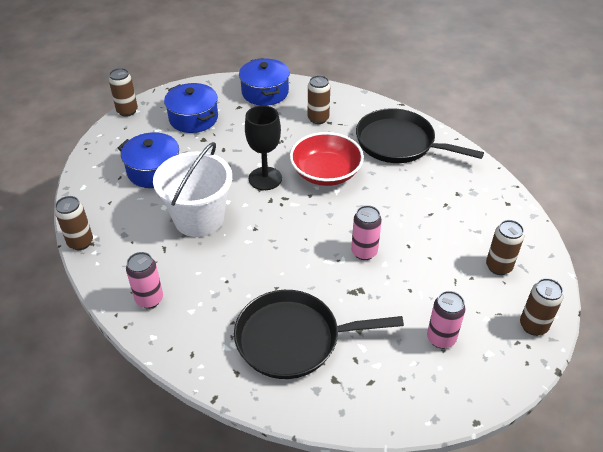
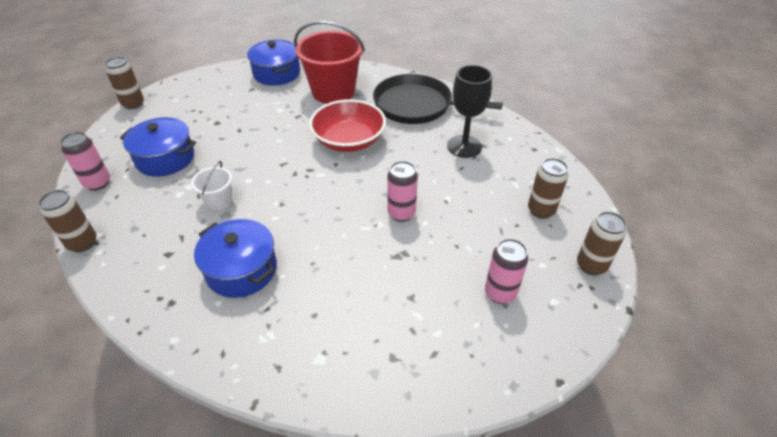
camera: 10 degrees left, 0 degrees up
(149, 299) = (167, 296): pink can -> pink can (98, 183)
(193, 118) = (205, 104): blue pot -> blue pot (241, 270)
(199, 219) = (219, 201): white bucket -> white bucket, size x0.47
(265, 178) = (286, 153): black goblet -> black goblet (464, 146)
(293, 339) = (339, 317): black pan -> none
(318, 119) = (333, 92): brown can -> red bucket

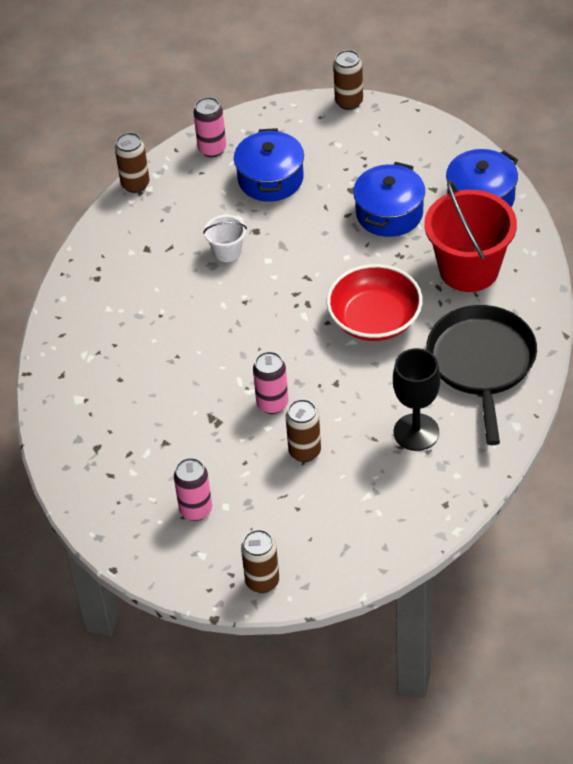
camera: 75 degrees right, 5 degrees up
(241, 270) = (149, 308): blue pot -> blue pot (389, 213)
(541, 210) = (330, 527): brown can -> brown can (304, 451)

